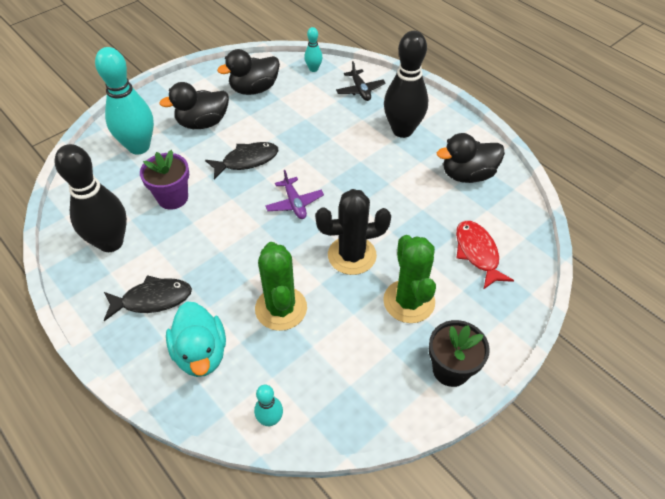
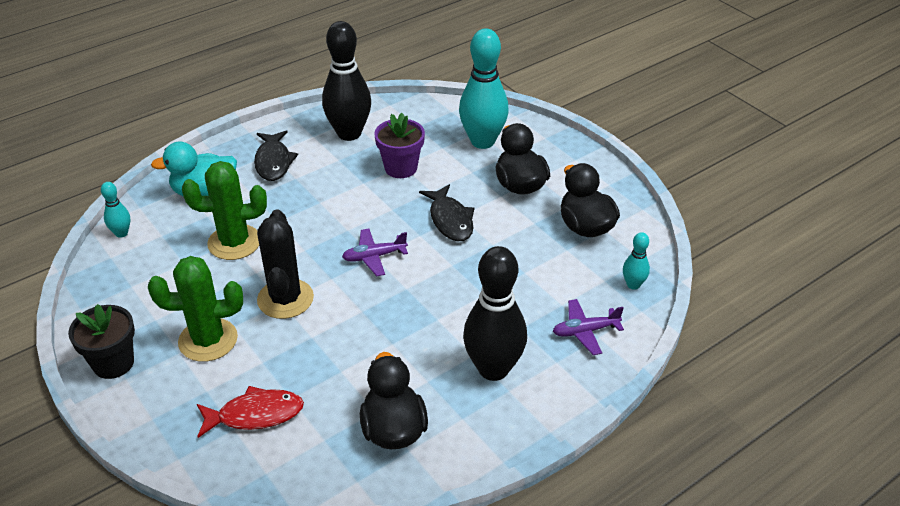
camera: 95 degrees right, 10 degrees down
(360, 90) = (585, 331): black plane -> purple plane

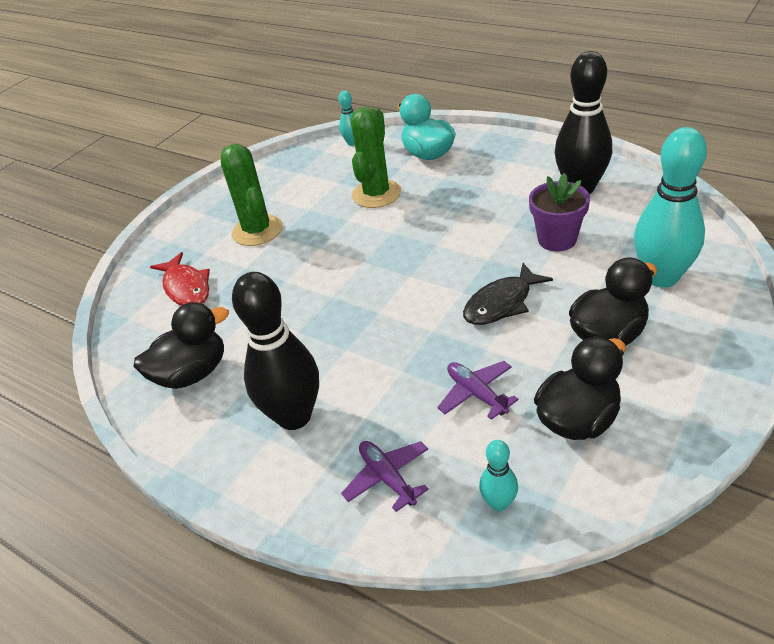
camera: 75 degrees right, 0 degrees up
(113, 363) = (216, 201): black flower pot -> none
(234, 242) = (376, 194): green cactus -> green cactus turned 45 degrees clockwise
(273, 162) = (497, 167): black fish -> none
(285, 299) = (323, 248): black cactus -> none
(374, 257) = (409, 275): purple plane -> purple plane (476, 394)

